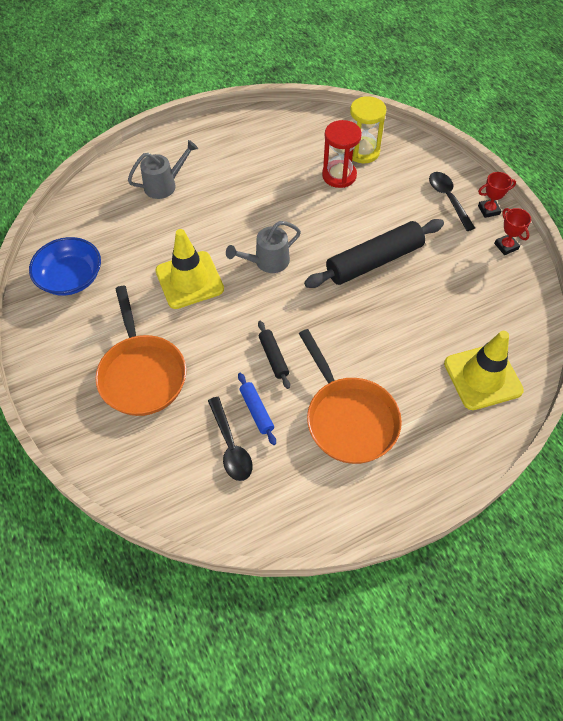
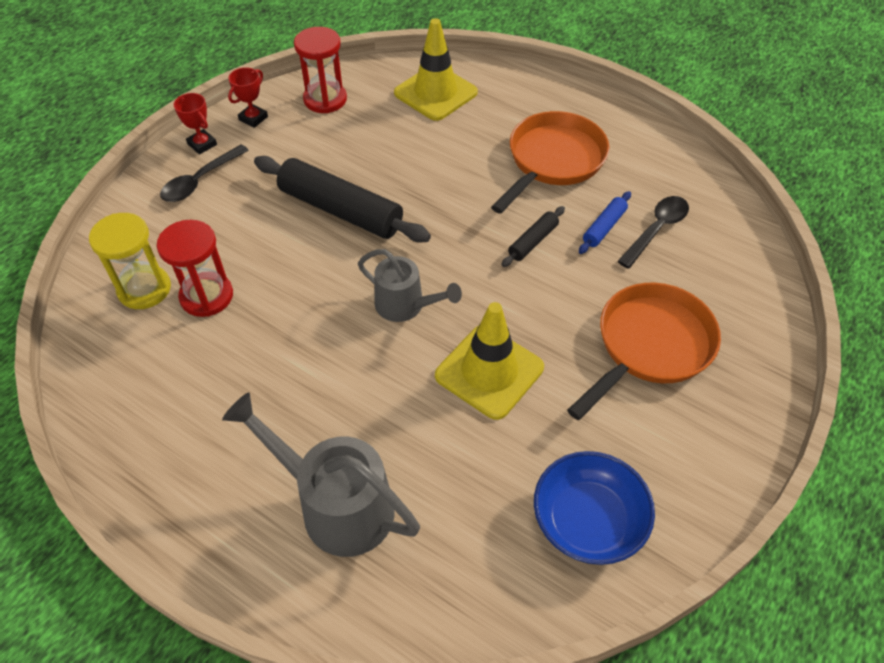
camera: 120 degrees left, 5 degrees down
(165, 185) = (335, 504): grey watering can -> grey watering can, size x1.57
(509, 297) = (325, 99): none -> red hourglass

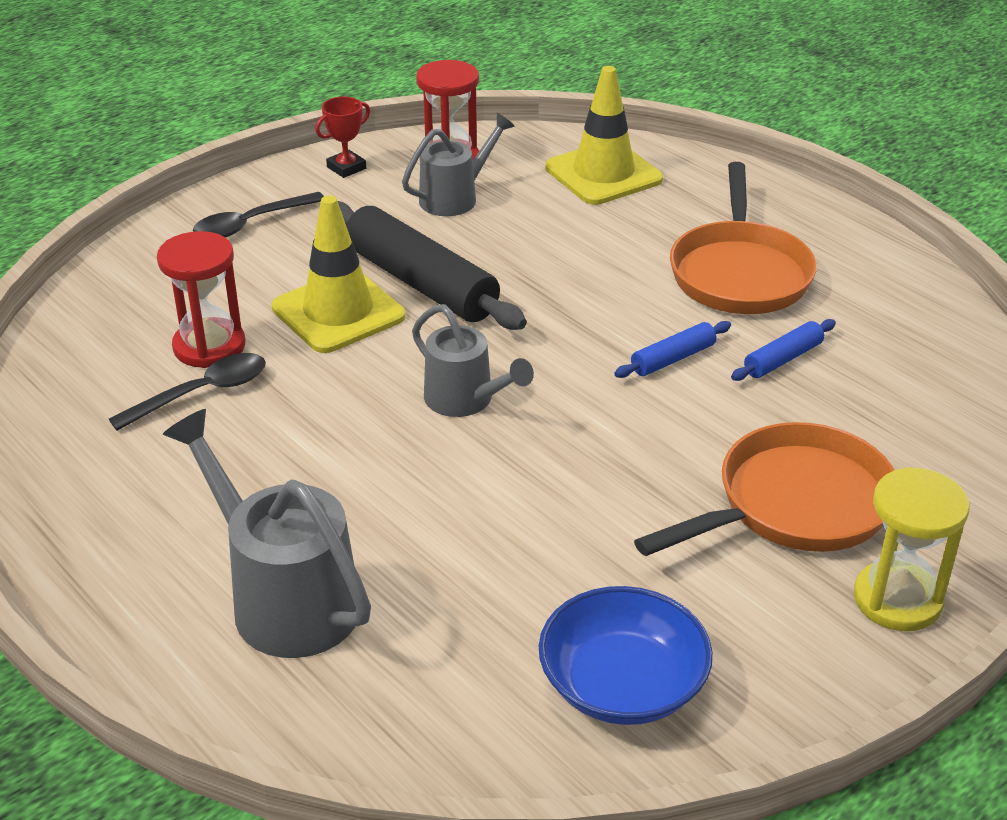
camera: 15 degrees right, 15 degrees down
(144, 289) = (134, 326): yellow hourglass -> yellow hourglass (897, 599)
(202, 144) = (269, 186): red trophy -> none
(340, 131) = (455, 197): none -> grey watering can
(489, 372) = (551, 493): yellow traffic cone -> yellow traffic cone (338, 312)
(533, 241) = (673, 359): black rolling pin -> blue rolling pin
(553, 161) = (739, 273): orange pan -> orange pan turned 135 degrees clockwise
(656, 230) = (859, 374): black spoon -> black spoon (201, 393)

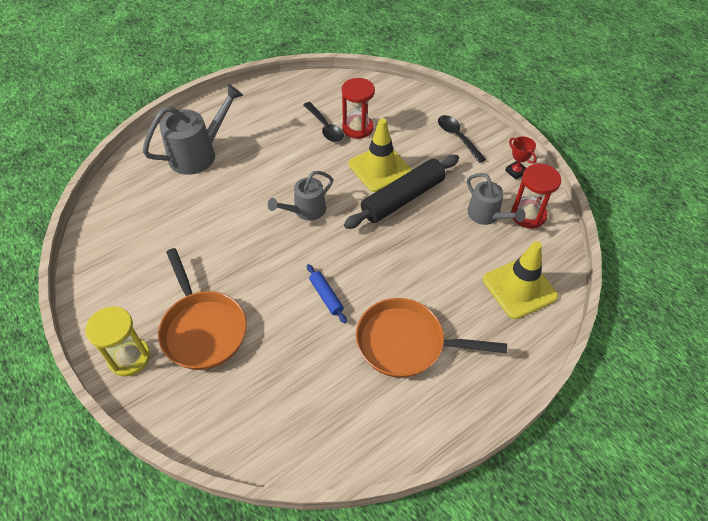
camera: 95 degrees right, 15 degrees up
(622, 684) = (120, 248): blue bowl -> none
(783, 359) = (318, 348): blue rolling pin -> none

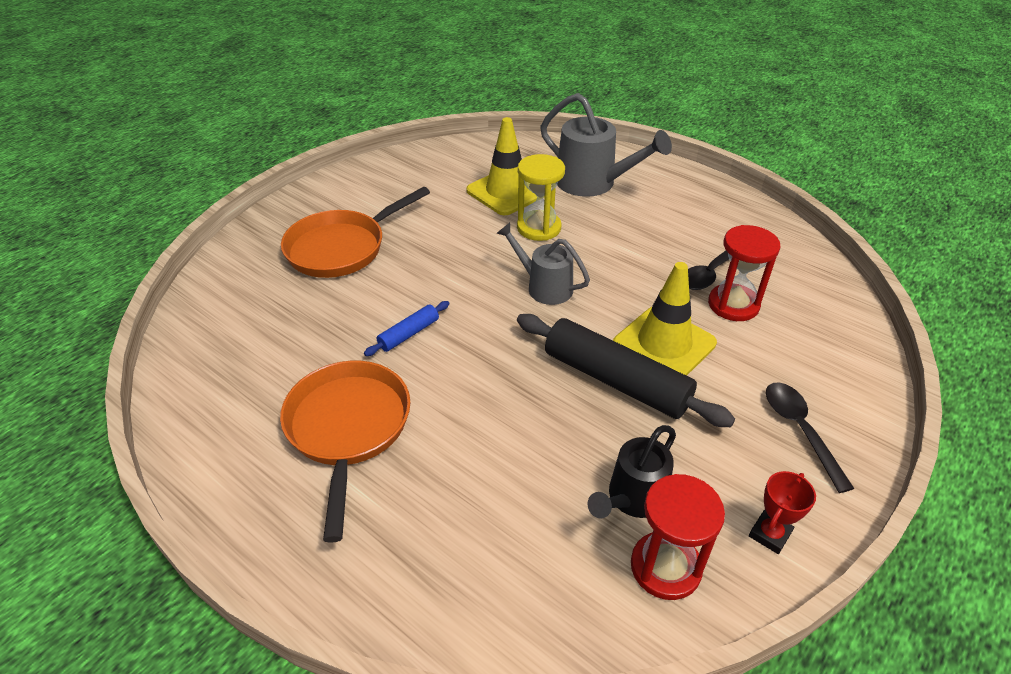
camera: 75 degrees right, 10 degrees down
(129, 357) = (300, 211): yellow hourglass -> yellow hourglass (539, 228)
(457, 137) = (800, 430): black spoon -> black spoon turned 60 degrees counterclockwise
(487, 216) = (632, 499): grey watering can -> black watering can
(519, 288) = (485, 568): yellow traffic cone -> yellow traffic cone (506, 192)

